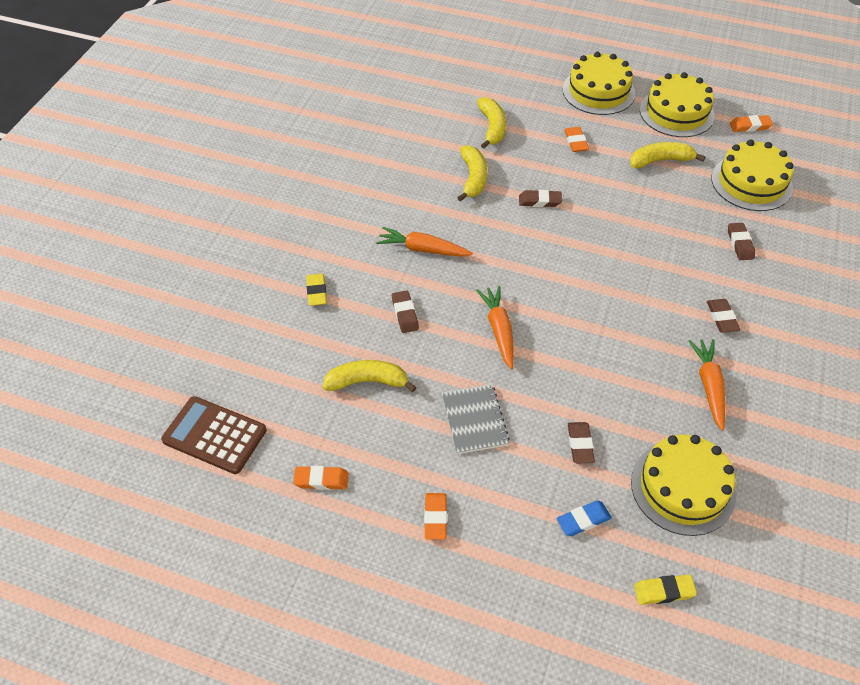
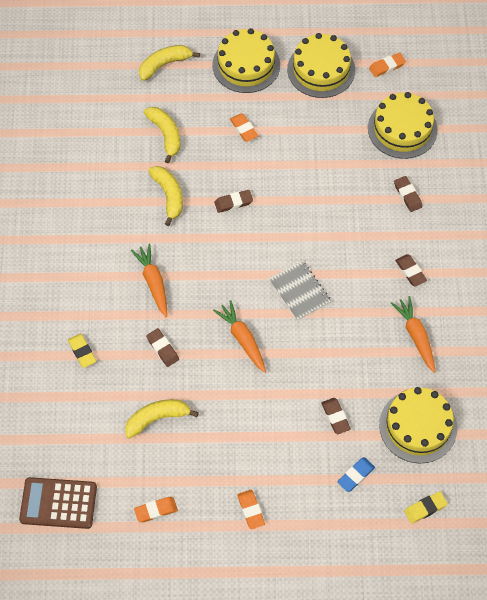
camera: 20 degrees left, 10 degrees up
(423, 249) = (153, 282): orange carrot -> orange carrot turned 75 degrees clockwise
(474, 420) = (251, 423): grey notebook -> grey notebook (299, 291)
(660, 161) = (321, 128): yellow banana -> yellow banana (164, 65)

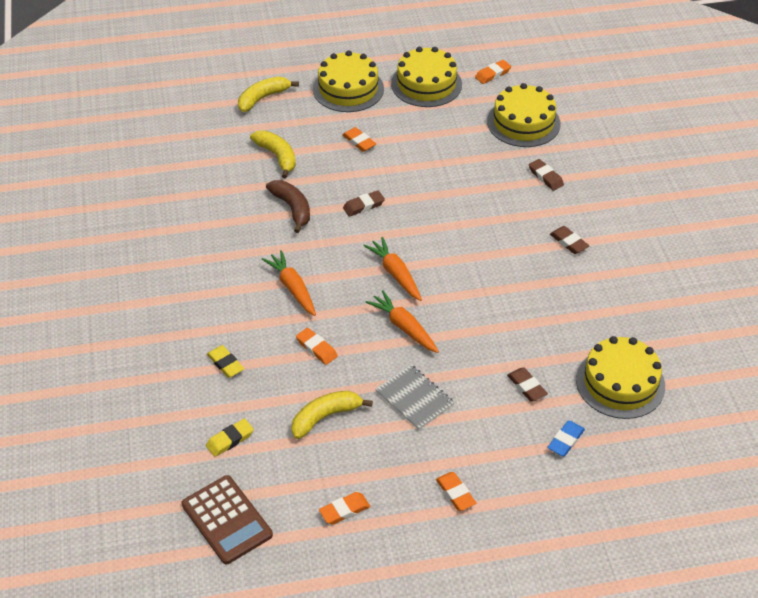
camera: 10 degrees left, 15 degrees down
(58, 503) = (226, 520): brown calculator -> brown calculator turned 120 degrees counterclockwise
(162, 349) = (316, 348): brown eraser -> orange eraser
(169, 196) = (292, 208): yellow banana -> brown banana
(299, 291) = (455, 275): grey notebook -> grey notebook (414, 398)
(416, 336) = (592, 299): orange carrot -> orange carrot (395, 274)
(425, 508) = (653, 462): yellow eraser -> yellow eraser (230, 440)

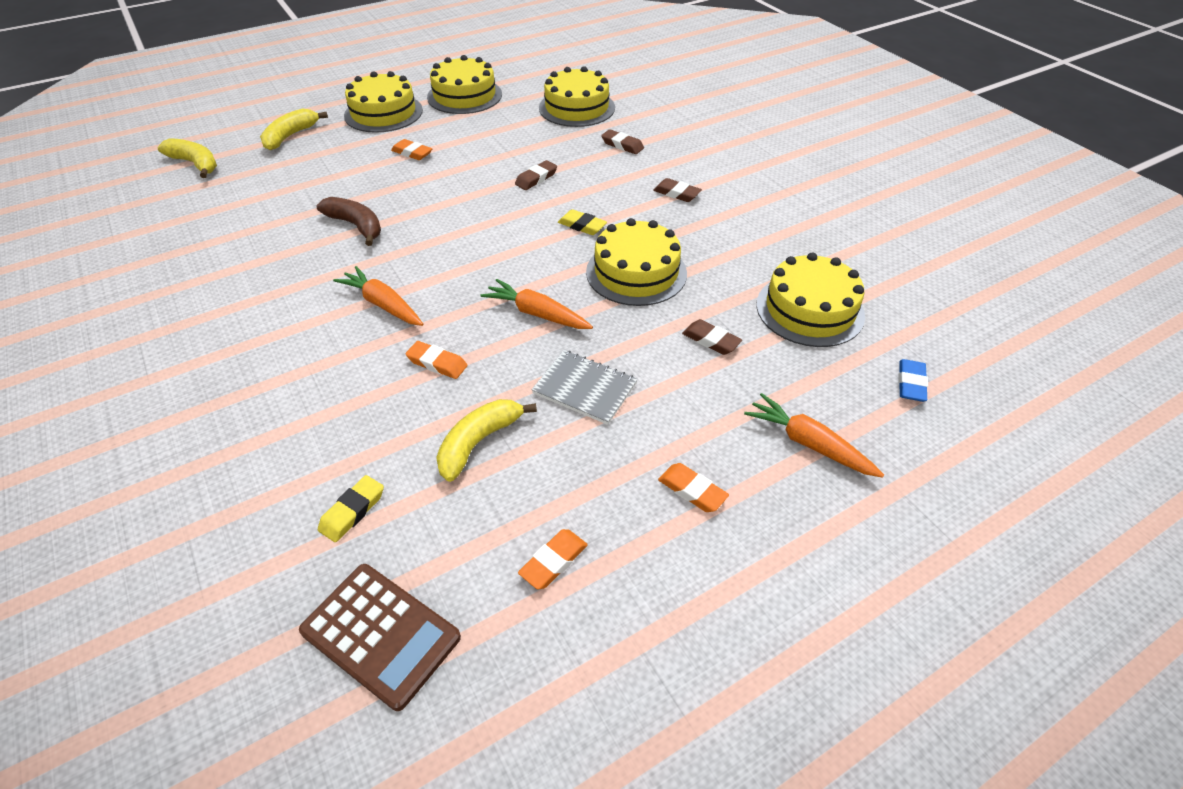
camera: 20 degrees left, 0 degrees up
(225, 364) = (319, 412): yellow eraser -> yellow eraser (582, 226)
(277, 156) = (322, 182): yellow banana -> yellow banana (195, 164)
(363, 206) = (439, 207): brown eraser -> brown eraser (536, 178)
(395, 274) = (503, 262): orange carrot -> orange carrot (808, 443)
(492, 74) = (527, 78): orange eraser -> none
(497, 311) = (636, 272): none -> yellow cake
(565, 440) = (788, 387): blue eraser -> blue eraser (911, 383)

